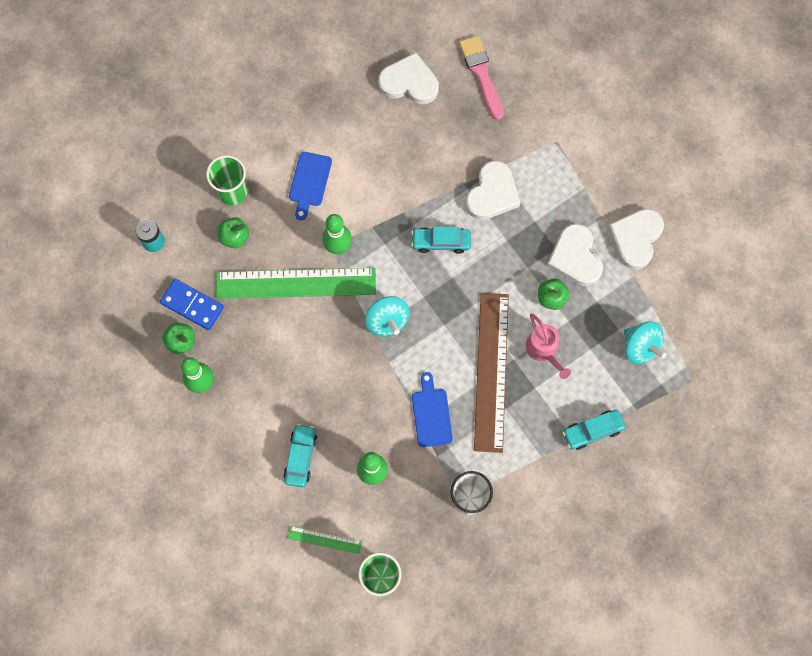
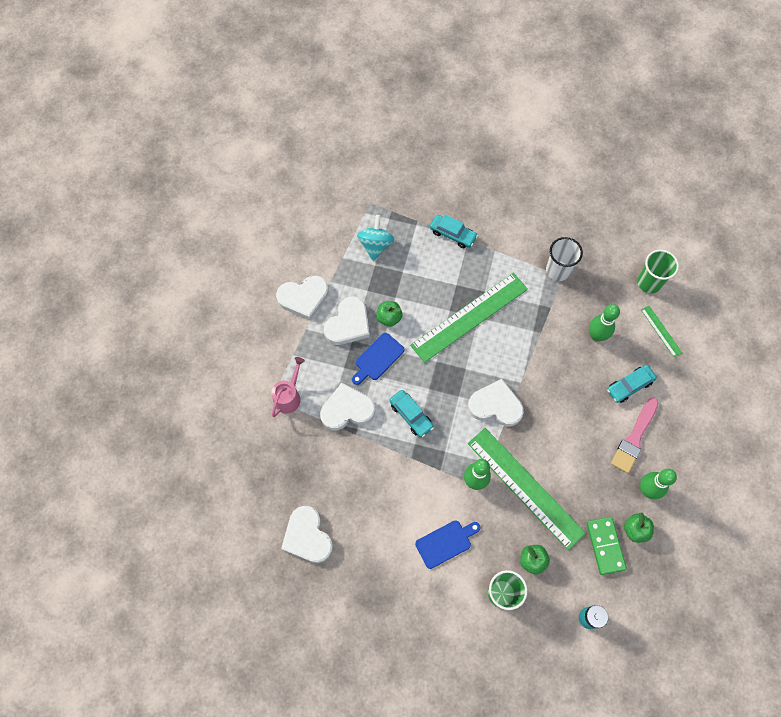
camera: 130 degrees left, 5 degrees down
(192, 305) = (605, 546): blue domino -> green domino
(387, 321) = (495, 405): turquoise spinning top -> white heart
(431, 414) = (529, 330): blue cutting board -> blue cutting board (377, 358)
(481, 74) = (259, 489): pink brush -> pink brush (634, 438)
(491, 371) = (469, 317): brown ruler -> green ruler
(544, 350) = (428, 297): pink watering can -> pink watering can (289, 396)

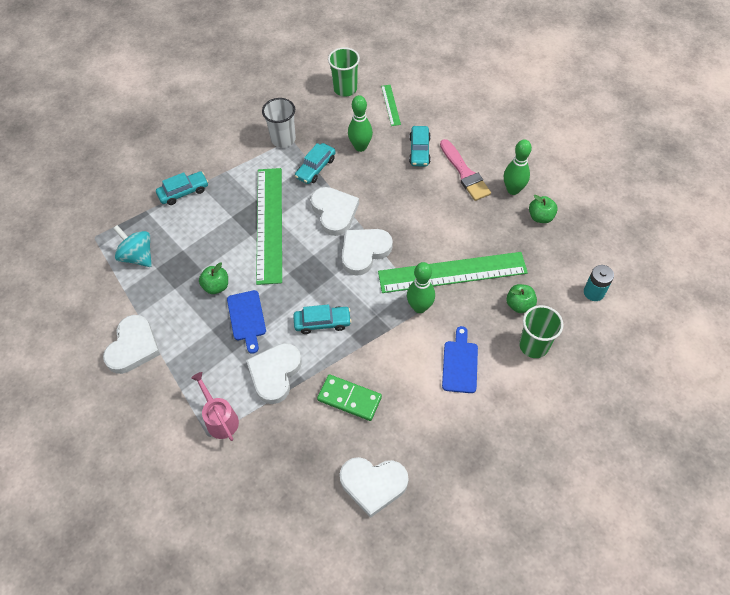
camera: 55 degrees left, 10 degrees down
(348, 324) = (193, 323): white heart -> white heart (334, 212)
(548, 315) = (315, 168): none -> turquoise car
(605, 546) = (540, 245): green domino -> green domino (349, 399)
(661, 331) = (390, 105): green ruler -> green ruler turned 75 degrees clockwise

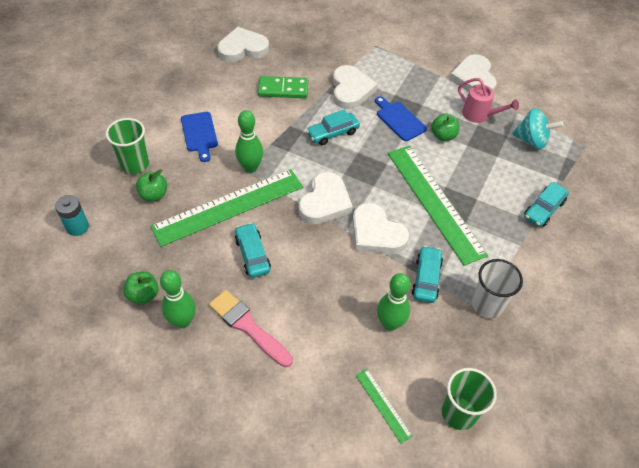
camera: 155 degrees right, 5 degrees down
(220, 419) = (374, 55): pink watering can -> pink watering can (479, 115)
(419, 151) = (315, 341): turquoise car -> turquoise car (252, 254)

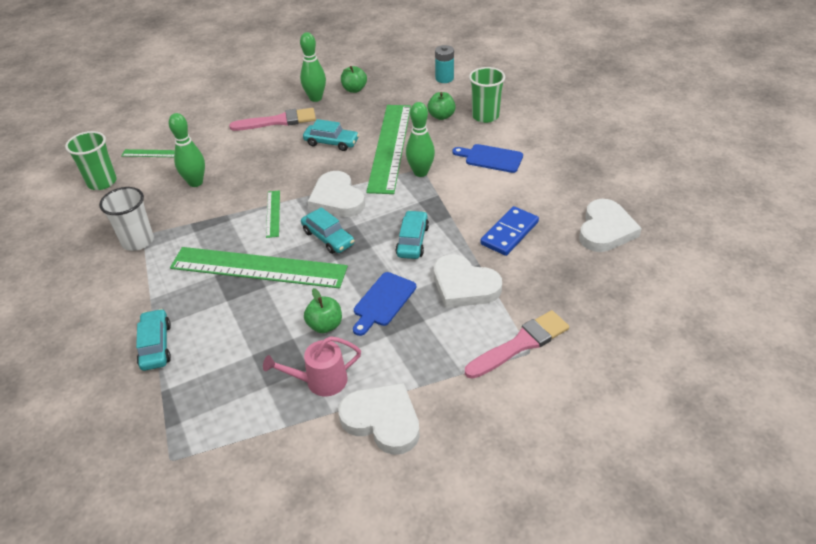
camera: 130 degrees right, 10 degrees down
(283, 89) = (509, 233): green domino -> blue domino
(373, 50) = (520, 344): none -> pink brush
(376, 233) = (273, 213): white heart -> green ruler
(399, 119) = (383, 302): blue cutting board -> blue cutting board turned 120 degrees clockwise
(426, 278) = (201, 220): turquoise car -> turquoise car (328, 238)
(531, 140) = (236, 406): turquoise spinning top -> none

